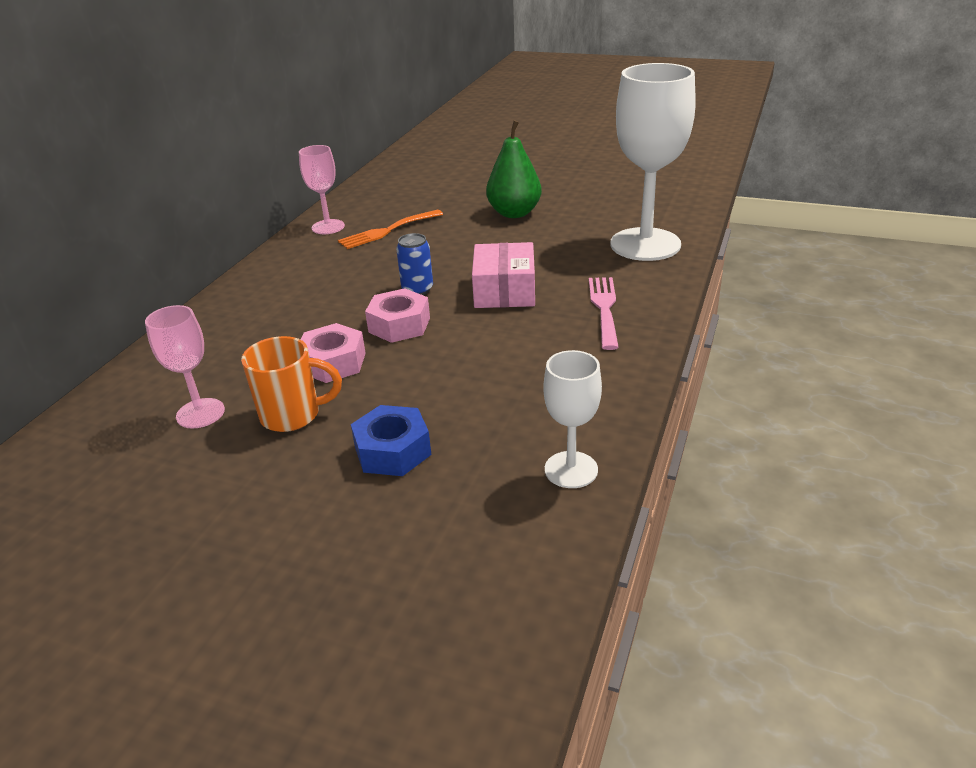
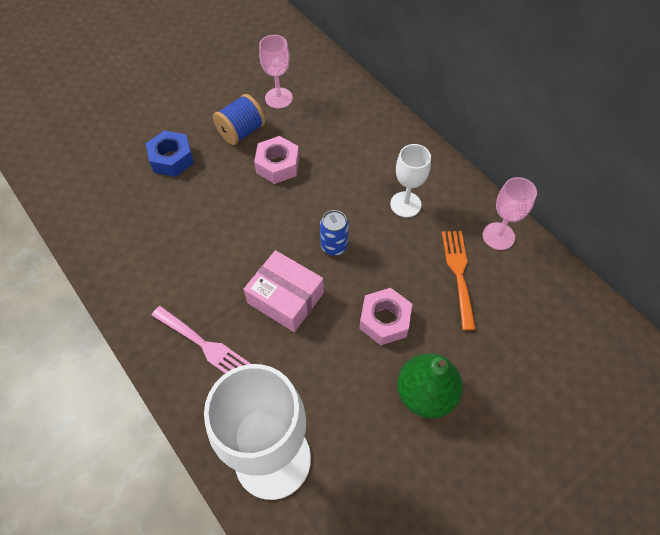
camera: 120 degrees right, 25 degrees up
(293, 415) = (241, 132): orange mug -> blue spool
(399, 325) = (293, 214): pink nut -> pink nut (384, 320)
(571, 470) = (84, 221): white goblet -> white goblet (405, 204)

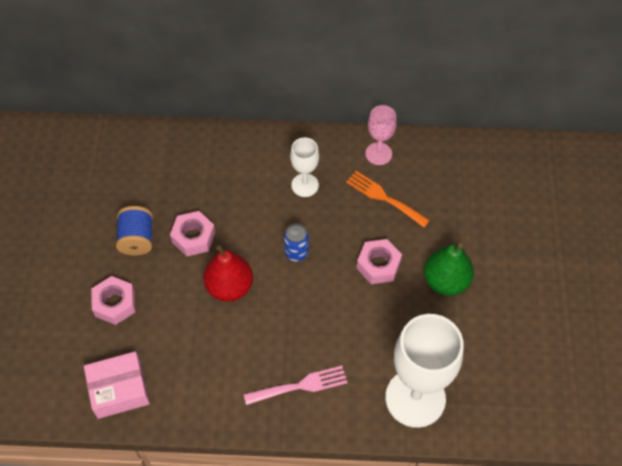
camera: 50 degrees left, 0 degrees up
(172, 159) = (115, 304): blue nut -> pink nut
(255, 222) = (229, 287): none -> red pear
(278, 98) = (130, 191): pink goblet -> none
(285, 298) = (309, 311): pink box -> pink box (119, 390)

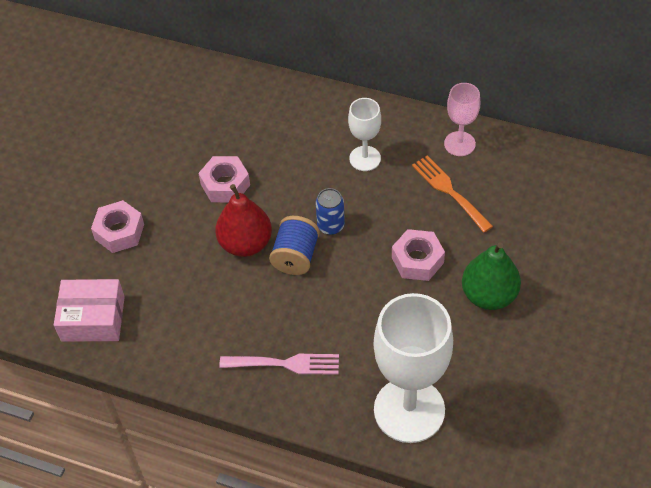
camera: 20 degrees right, 5 degrees down
(137, 239) = (165, 173): blue spool -> blue spool (295, 256)

